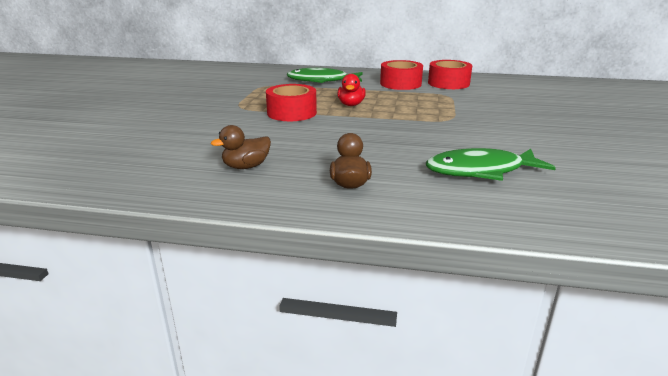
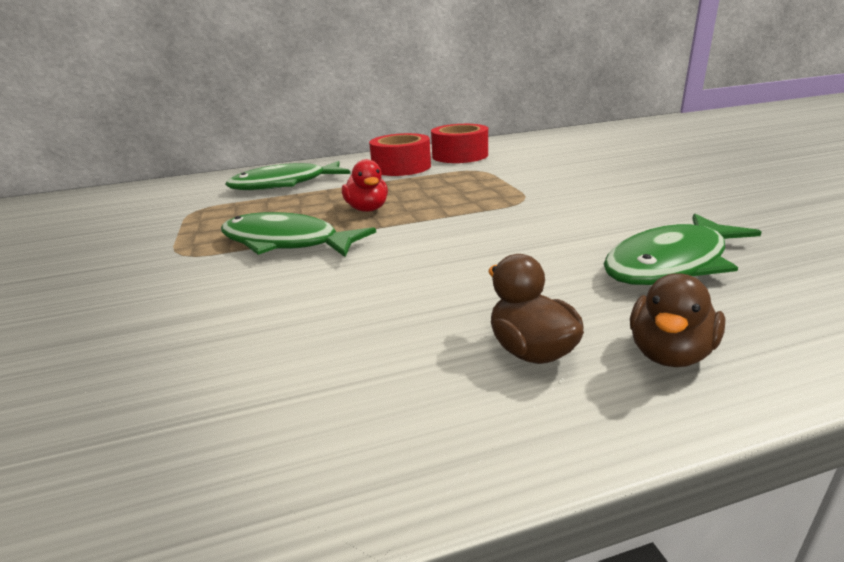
camera: 25 degrees left, 0 degrees up
(246, 166) = (300, 377): brown duck -> brown duck (669, 353)
(292, 113) = (286, 243): red tape -> green fish

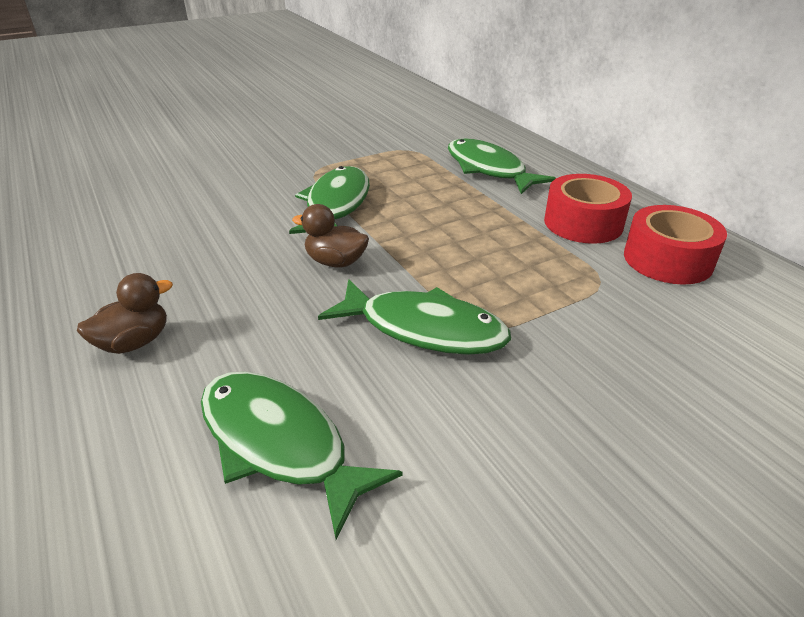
camera: 75 degrees right, 10 degrees up
(367, 209) = (424, 227): red duck -> none
(523, 215) = (424, 329): none -> green fish
(669, 353) = (107, 417): brown duck -> brown duck (335, 262)

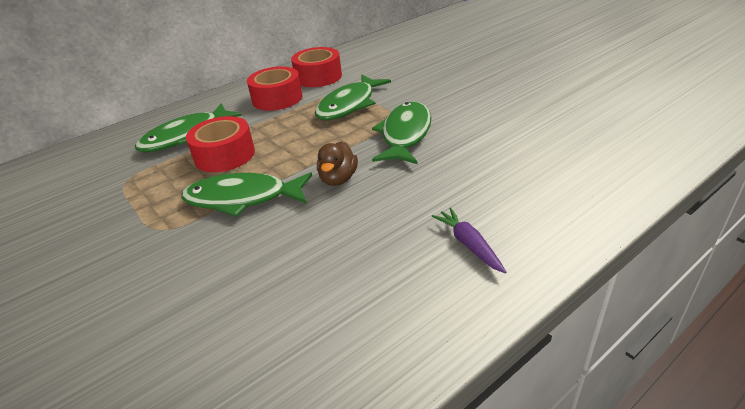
camera: 95 degrees left, 0 degrees up
(134, 342) = (469, 244): brown duck -> purple carrot
(279, 444) = (517, 159): green fish -> green fish (349, 105)
(433, 192) = (224, 155): none -> red tape

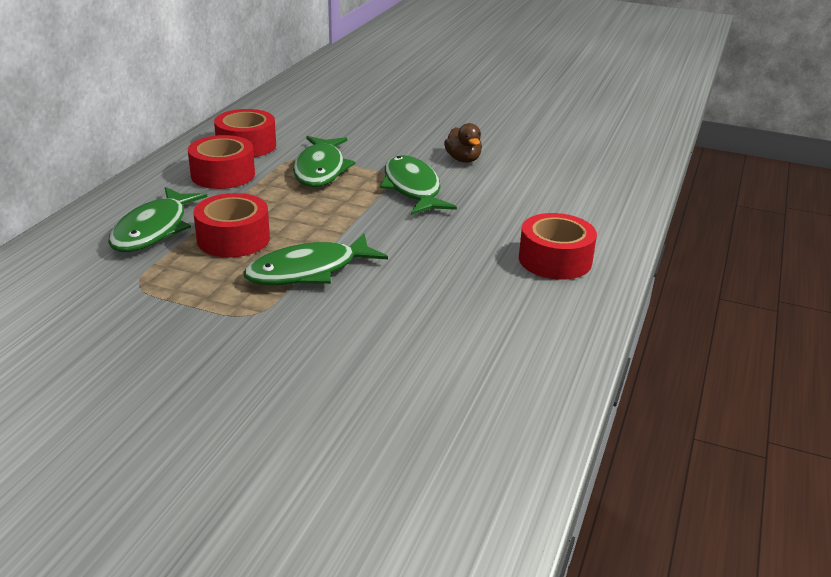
camera: 35 degrees left, 5 degrees down
(338, 179) = (389, 236): brown duck -> brown duck (463, 159)
(469, 244) = (555, 260): purple carrot -> red tape

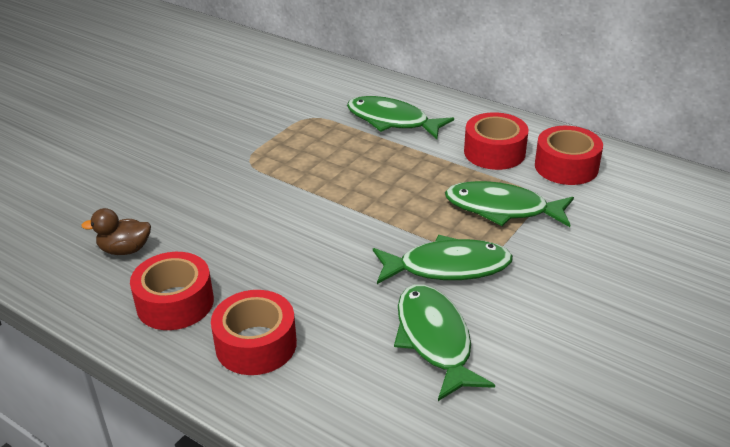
camera: 105 degrees right, 5 degrees up
(233, 239) = (365, 155): red tape -> red tape (175, 303)
(309, 271) = (298, 188): green fish -> green fish (434, 340)
(463, 159) = (526, 322): brown duck -> brown duck (125, 250)

